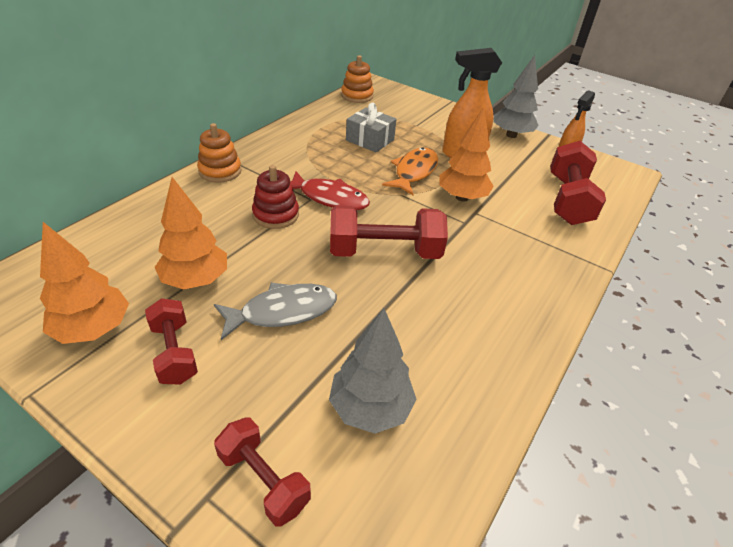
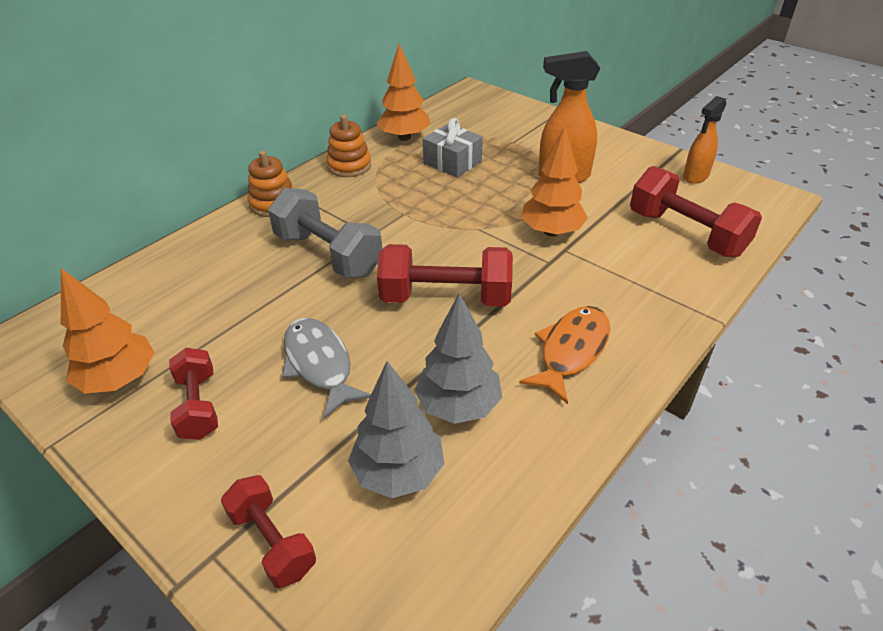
camera: 10 degrees right, 0 degrees up
(196, 280) = (231, 328): orange tree -> orange tree (404, 137)
(276, 215) = (328, 254): red stacking toy -> grey dumbbell
(283, 311) = (319, 364): grey fish -> grey fish turned 105 degrees counterclockwise
(330, 198) = (393, 234): red fish -> none
(357, 96) = (446, 107): orange stacking toy -> orange stacking toy (349, 166)
(414, 172) = (499, 200): orange fish -> orange fish (571, 351)
(511, 135) = (631, 151): grey tree -> grey tree (458, 406)
(568, 200) = (686, 233): red dumbbell -> red dumbbell turned 60 degrees counterclockwise

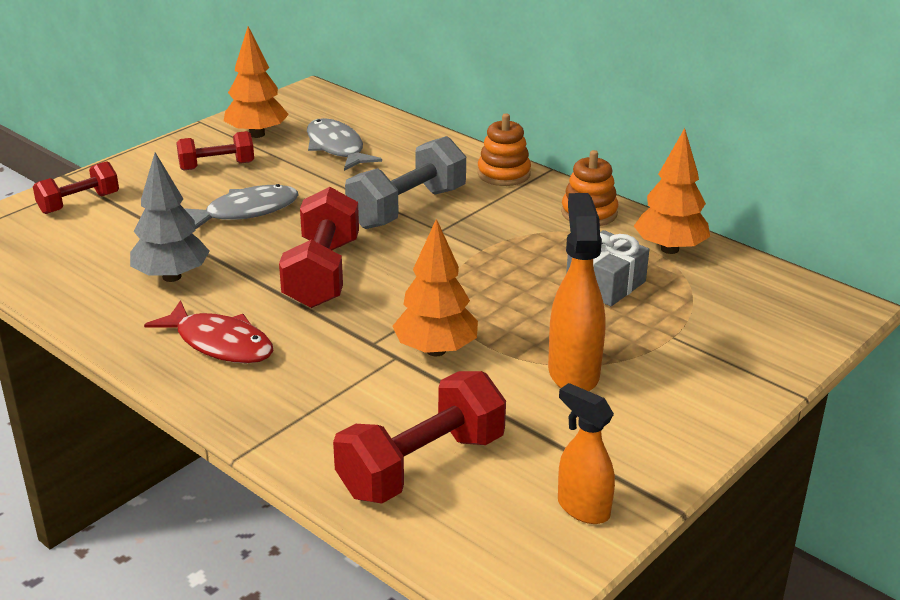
camera: 90 degrees right, 10 degrees down
(183, 308) = (336, 147): none -> grey fish
(398, 472) = (113, 249): grey tree -> none
(571, 351) = (220, 343): orange fish -> red fish

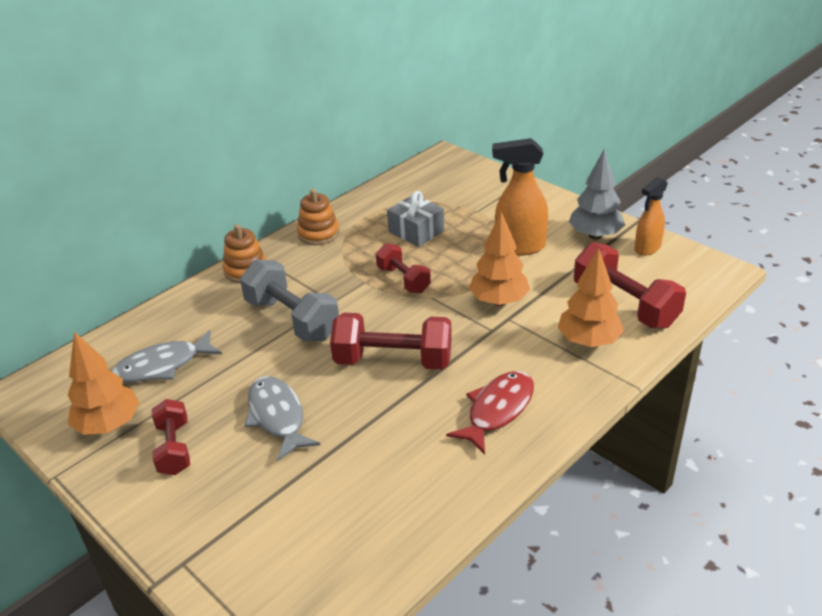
camera: 85 degrees left, 5 degrees up
(79, 203) = (230, 555): red dumbbell -> red dumbbell (403, 279)
(171, 277) = (392, 454): grey tree -> grey tree (595, 235)
(670, 249) = (373, 205): orange tree -> orange tree (588, 341)

